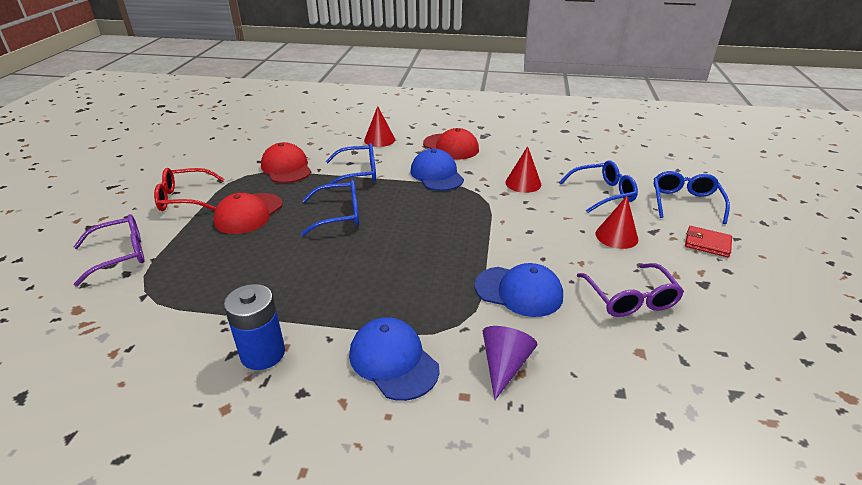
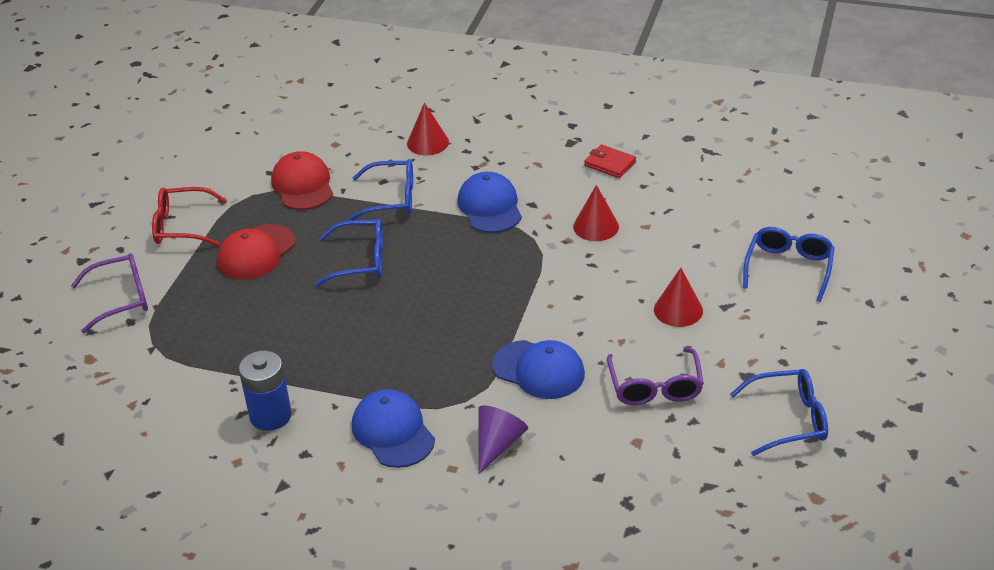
camera: 10 degrees right, 5 degrees up
(451, 147) = (520, 160): red cap -> none
(603, 193) = (691, 248): blue glasses -> blue glasses (789, 419)
(707, 243) = (781, 326): red wallet -> red wallet (610, 164)

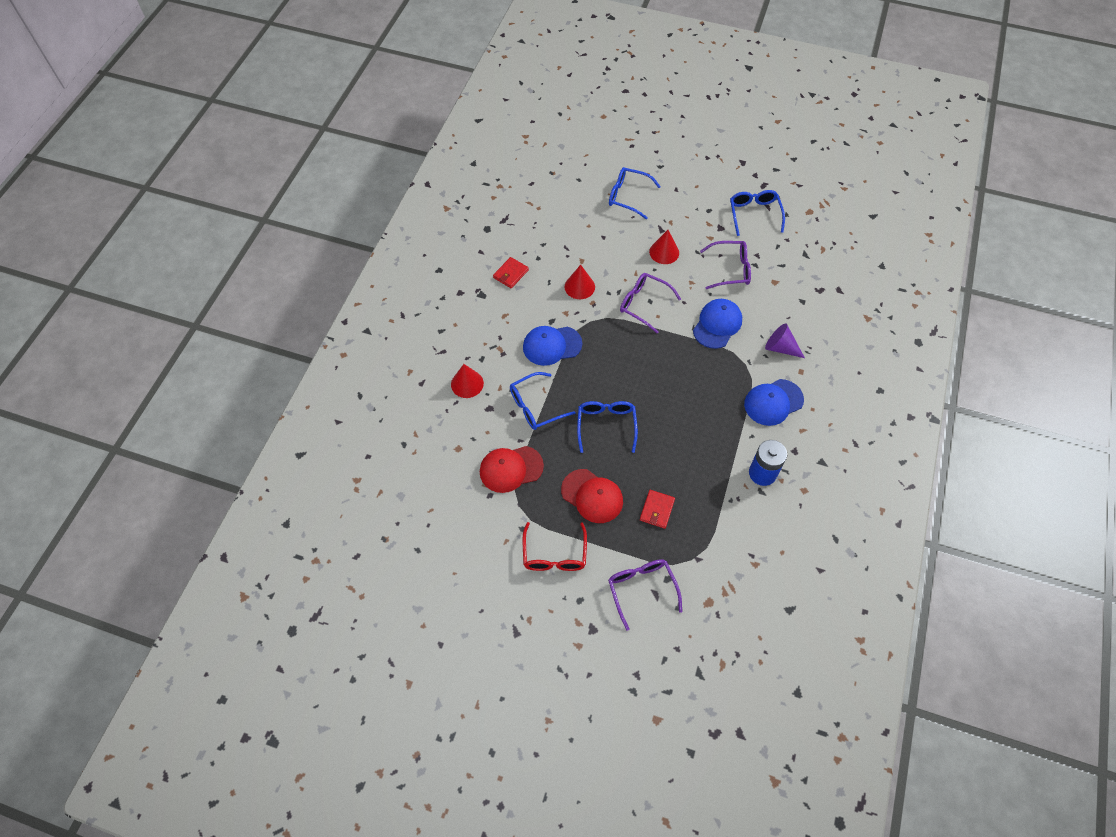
camera: 90 degrees left, 20 degrees up
(228, 310) = (657, 510): none -> red wallet
(392, 199) = (535, 407): blue glasses -> blue glasses turned 120 degrees counterclockwise
(571, 290) = (643, 304): none -> purple glasses

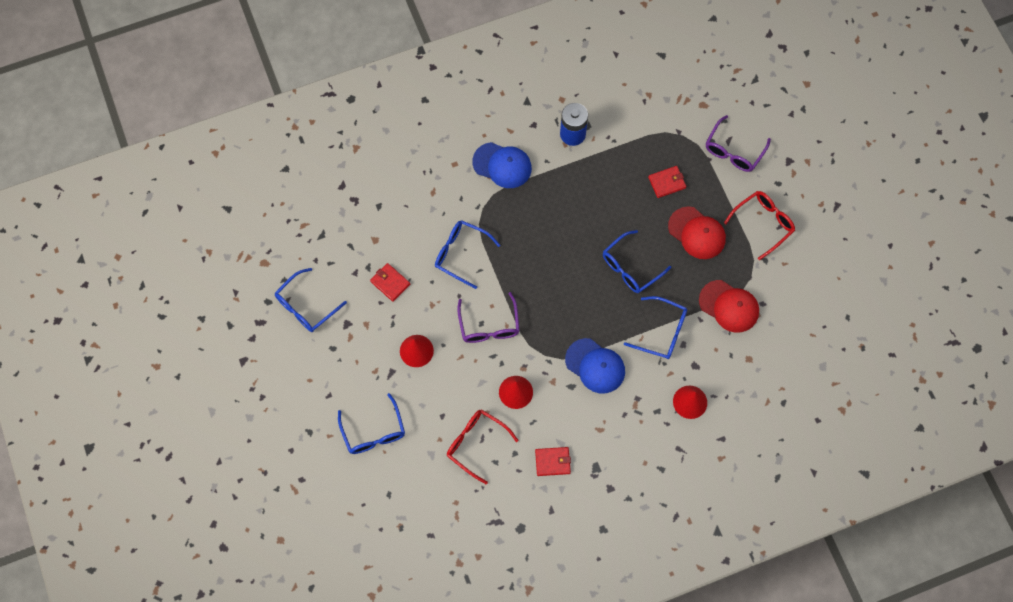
camera: 130 degrees left, 10 degrees up
(566, 242) = (476, 444): none -> red glasses
(592, 496) = (697, 233): red cap -> red cap turned 135 degrees clockwise
(717, 325) = (461, 254): blue cap -> blue glasses
(731, 269) = (390, 283): purple glasses -> red wallet
(780, 348) = (443, 192): purple cone -> none

